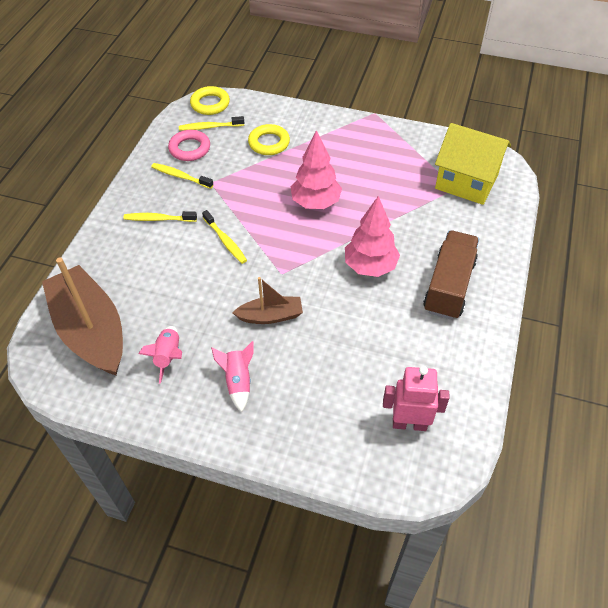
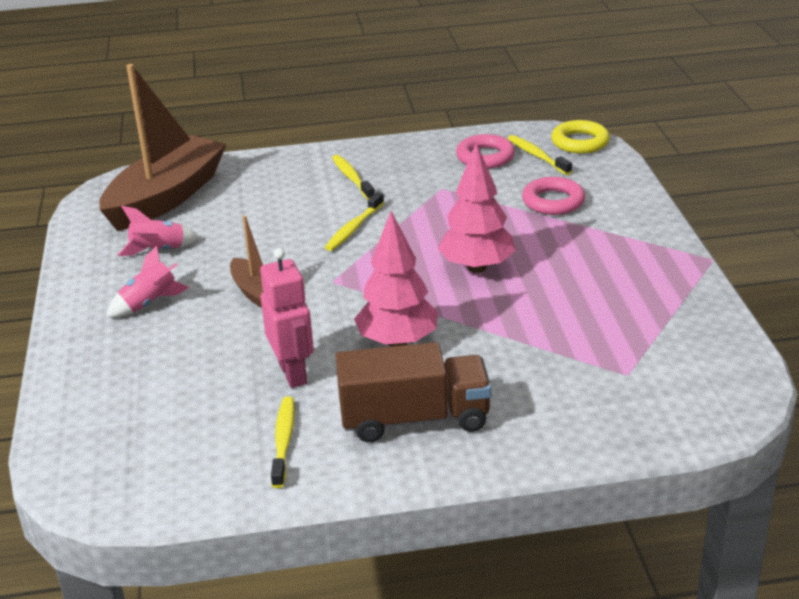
camera: 65 degrees right, 20 degrees down
(181, 176) = (432, 167): yellow toothbrush -> yellow toothbrush (283, 441)
(269, 143) = (553, 201): yellow ring -> pink ring
(409, 423) = (152, 446): pink robot -> pink robot (293, 373)
(466, 182) = (651, 380): yellow house -> none

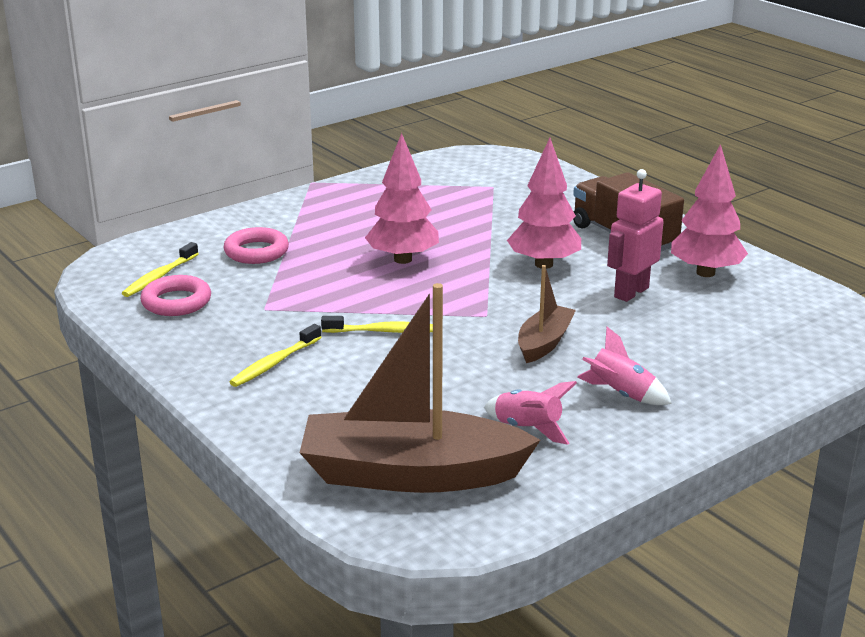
camera: 120 degrees left, 5 degrees down
(283, 441) = (705, 273): yellow toothbrush -> pink tree
(580, 142) = (114, 262): yellow ring -> none

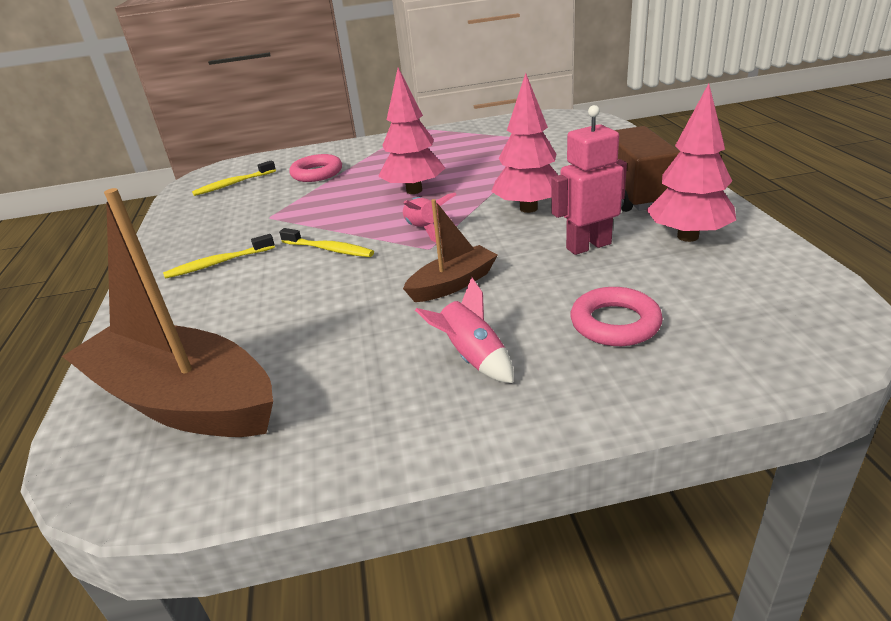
camera: 30 degrees right, 5 degrees up
(176, 302) = (219, 203): pink ring -> pink ring (615, 323)
(527, 429) = (340, 376): pink rocket -> pink rocket (424, 230)

